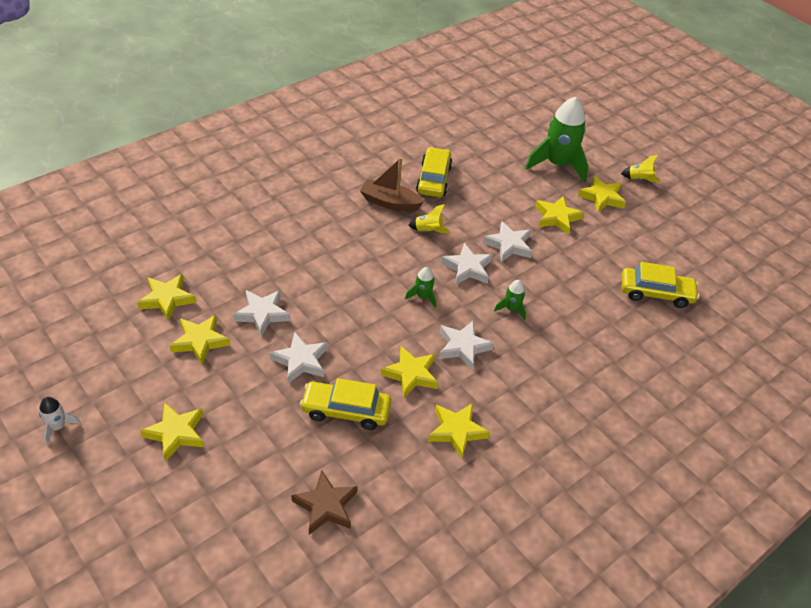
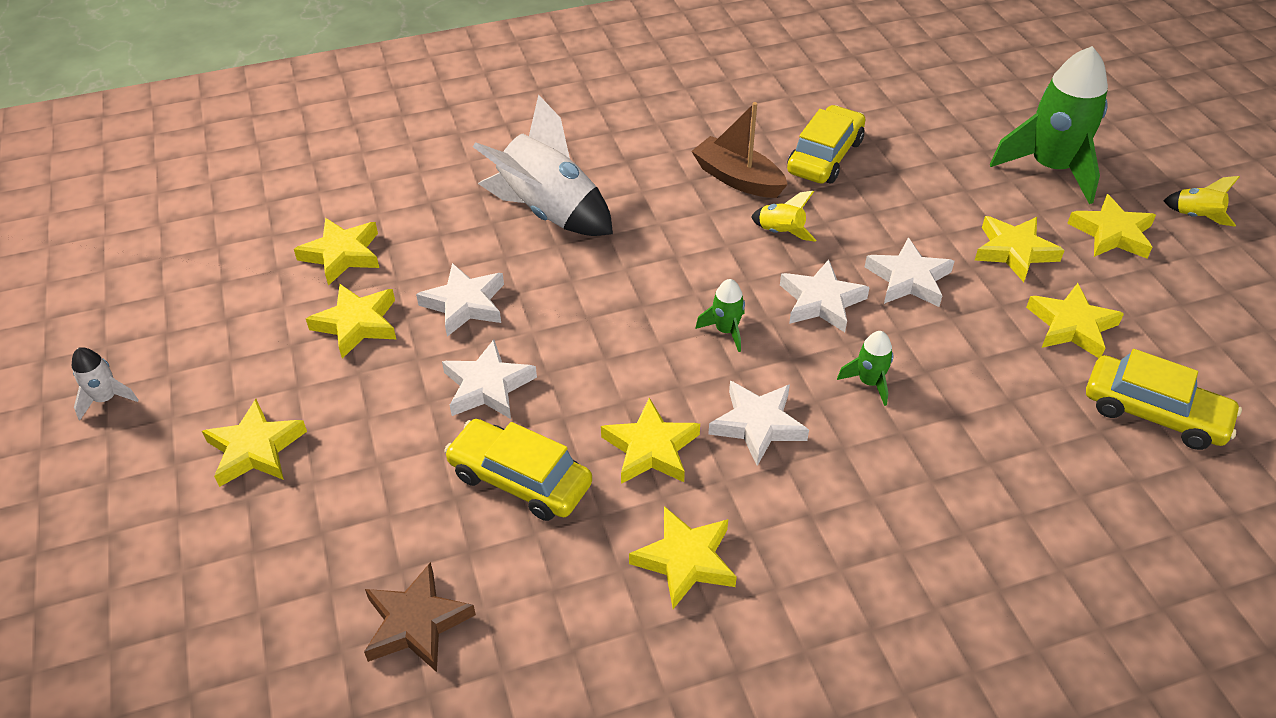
camera: 25 degrees right, 0 degrees up
(286, 245) = (548, 212): none -> white rocket
(600, 254) = (1071, 326): none -> yellow star

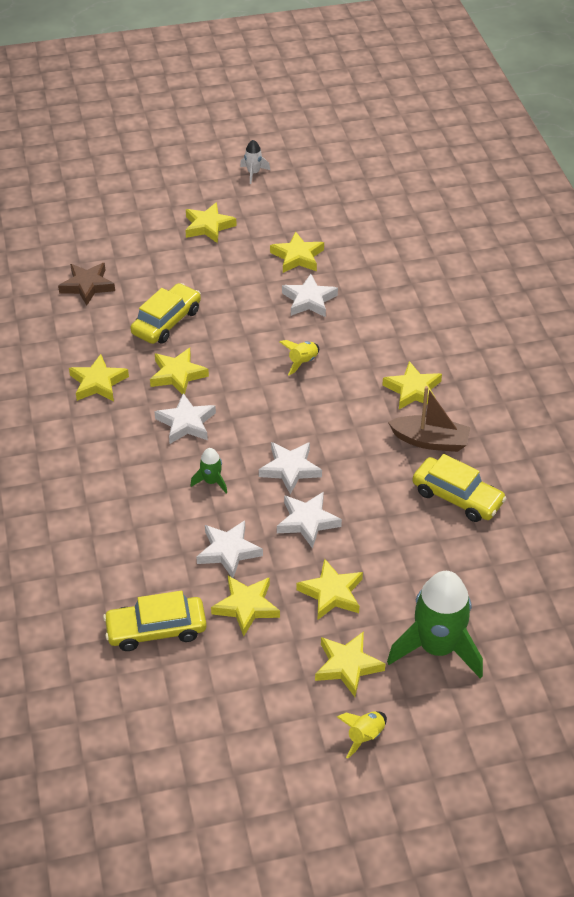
camera: 95 degrees right, 0 degrees up
(342, 255) = (360, 247): yellow star -> yellow star (413, 390)
(487, 386) = (238, 310): white star -> white star (228, 551)
(548, 212) = (397, 339): white rocket -> none
(726, 330) = (269, 417): green rocket -> none
(738, 179) = (430, 441): brown boat -> brown boat turned 60 degrees clockwise
(781, 232) = (365, 458): yellow rocket -> yellow rocket (302, 362)
(1154, 413) = (156, 629): yellow car -> yellow car turned 45 degrees clockwise

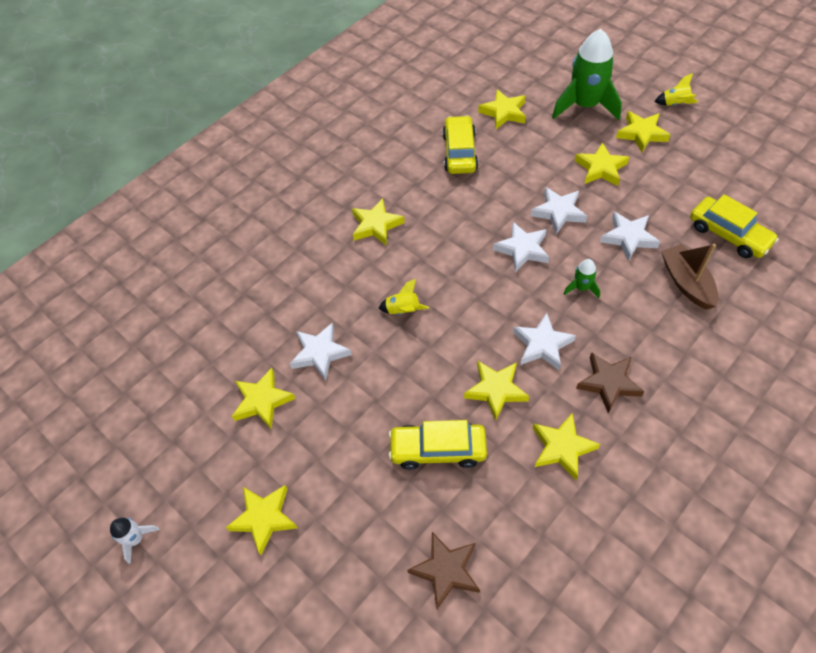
camera: 120 degrees left, 10 degrees up
(114, 439) = (608, 383): none -> brown star
(246, 606) = (658, 201): yellow star -> yellow star (503, 112)
(430, 441) = (420, 190): brown boat -> brown boat (686, 283)

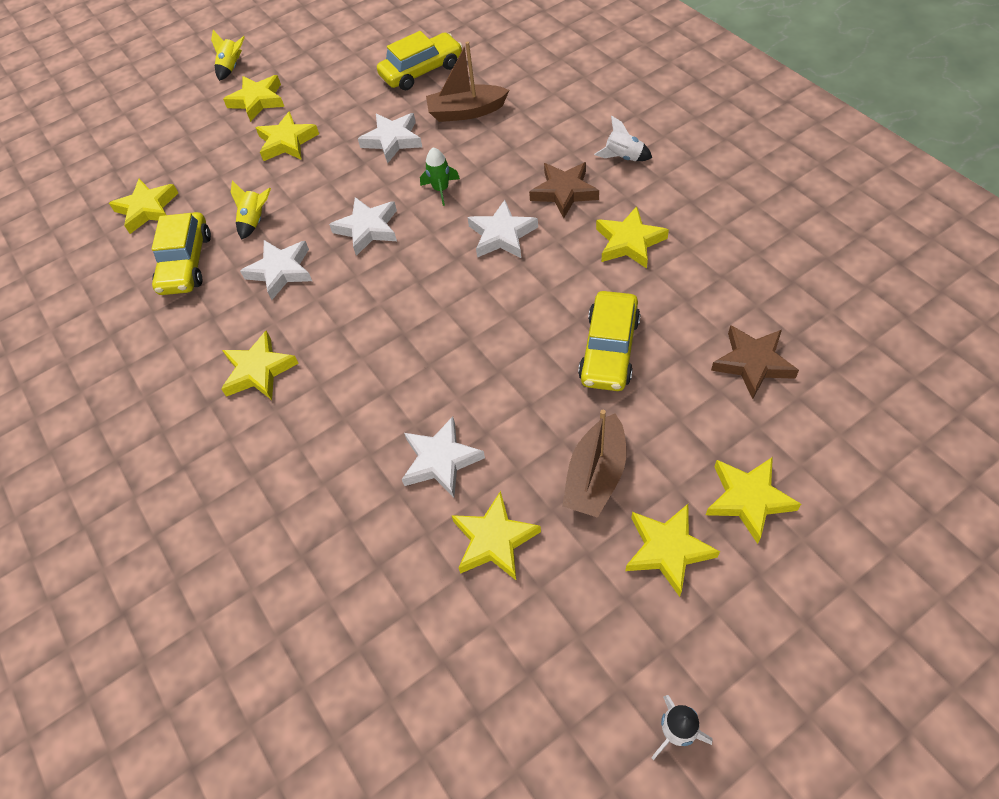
camera: 75 degrees left, 0 degrees up
(319, 458) = (595, 476): none -> brown boat
(403, 310) = (408, 358): yellow rocket -> yellow rocket (255, 221)
(460, 152) = (186, 263): yellow car -> yellow car turned 105 degrees counterclockwise
(496, 390) = (547, 285): yellow star -> yellow star (748, 499)
(558, 212) = (330, 188): white star -> white star (281, 271)
(585, 106) = (186, 136): green rocket -> none
(673, 426) = (623, 157): none -> white rocket

